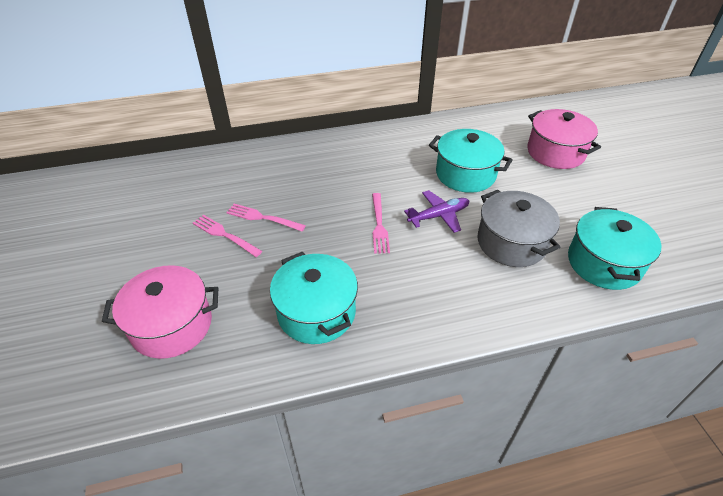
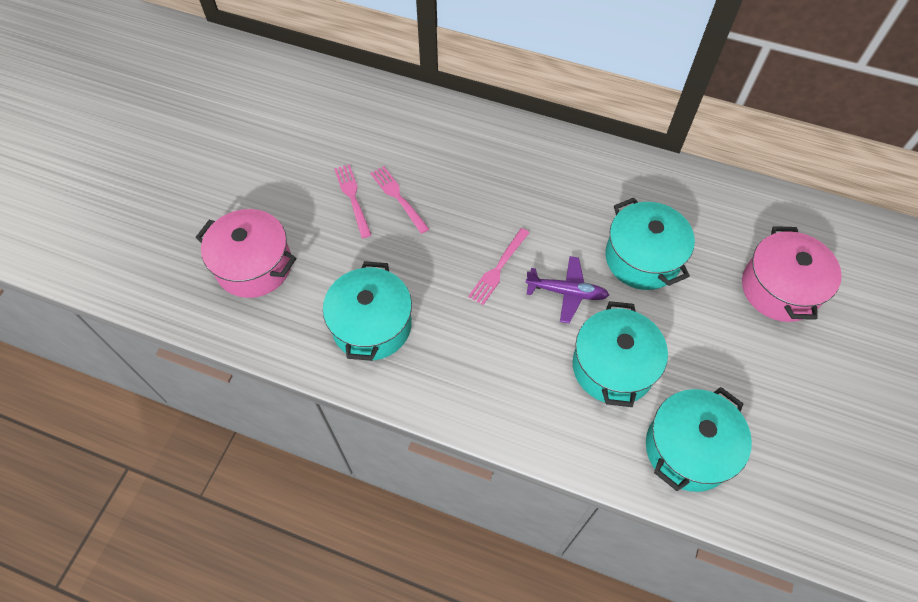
camera: 35 degrees right, 15 degrees up
(511, 242) = (613, 367): grey pot -> turquoise pot

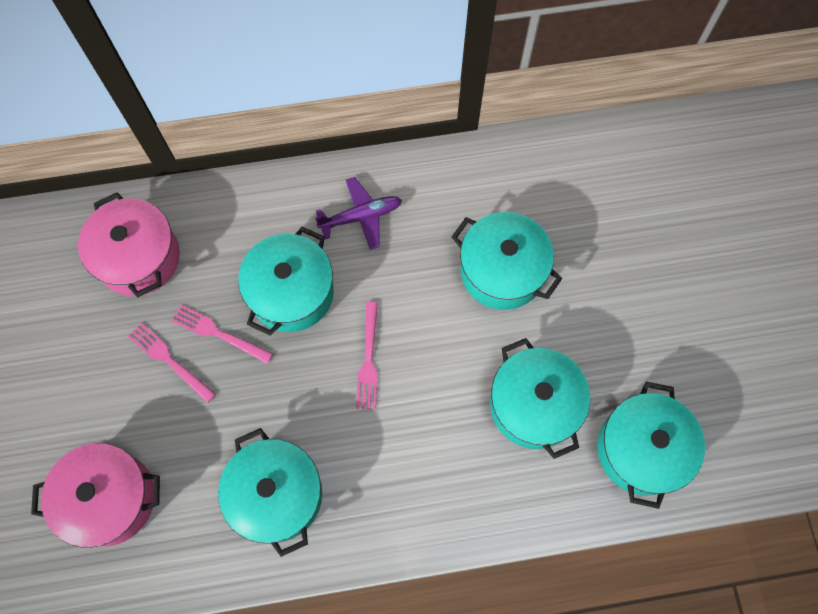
camera: 30 degrees left, 10 degrees up
(468, 196) = (291, 292): none -> turquoise pot
(566, 292) = (449, 349): purple plane -> purple plane (361, 217)
(779, 288) = (642, 235): pink pot -> pink pot (139, 258)

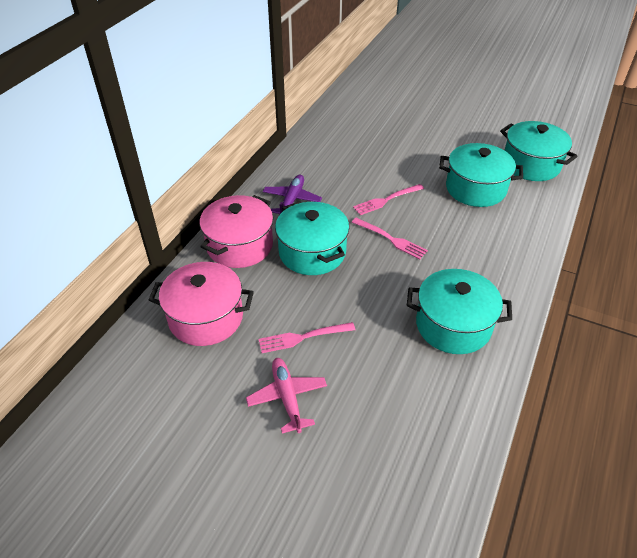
camera: 55 degrees left, 25 degrees down
(92, 393) = (287, 397): none -> pink plane
(110, 499) = (386, 427): pink pot -> pink pot (239, 245)
(218, 333) = (307, 301): pink fork -> pink fork (386, 200)
(502, 271) = (382, 164): turquoise pot -> none

